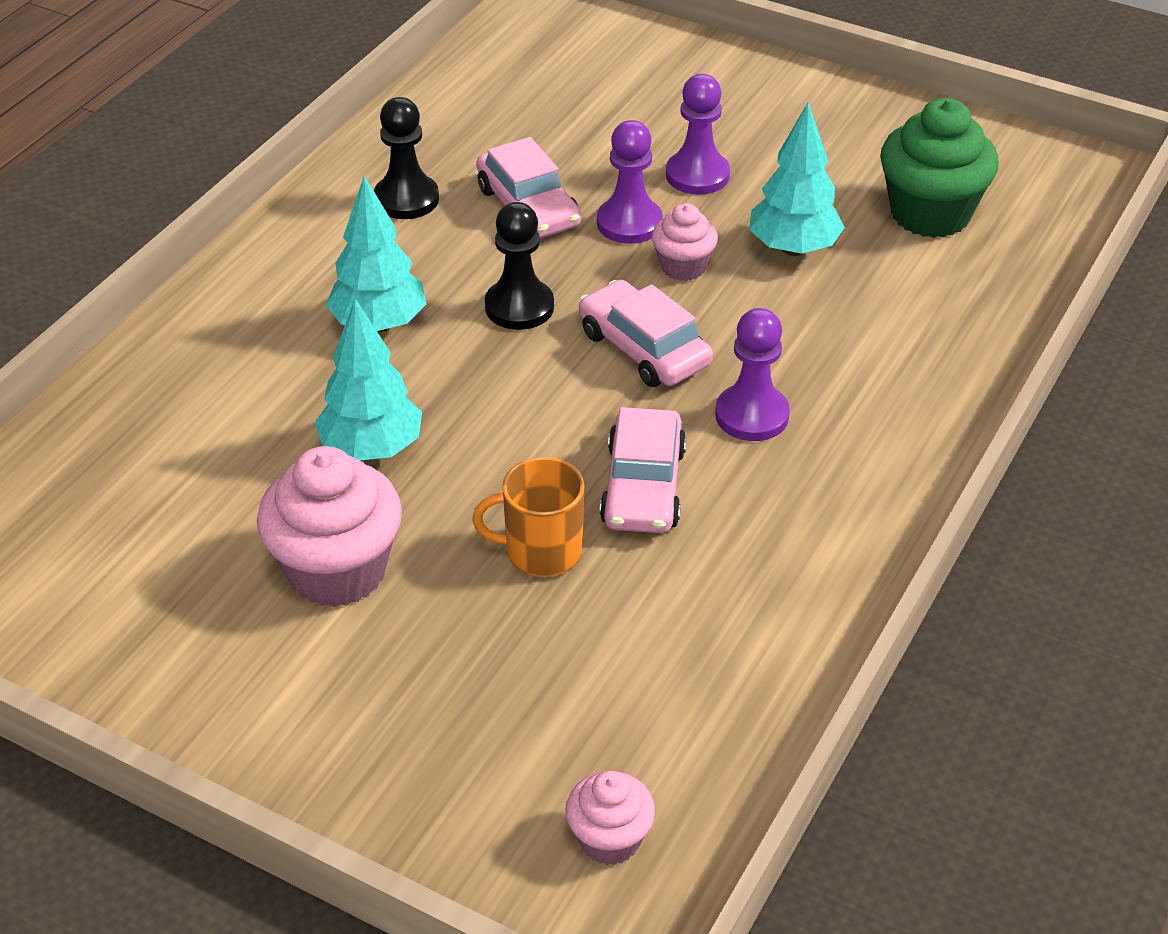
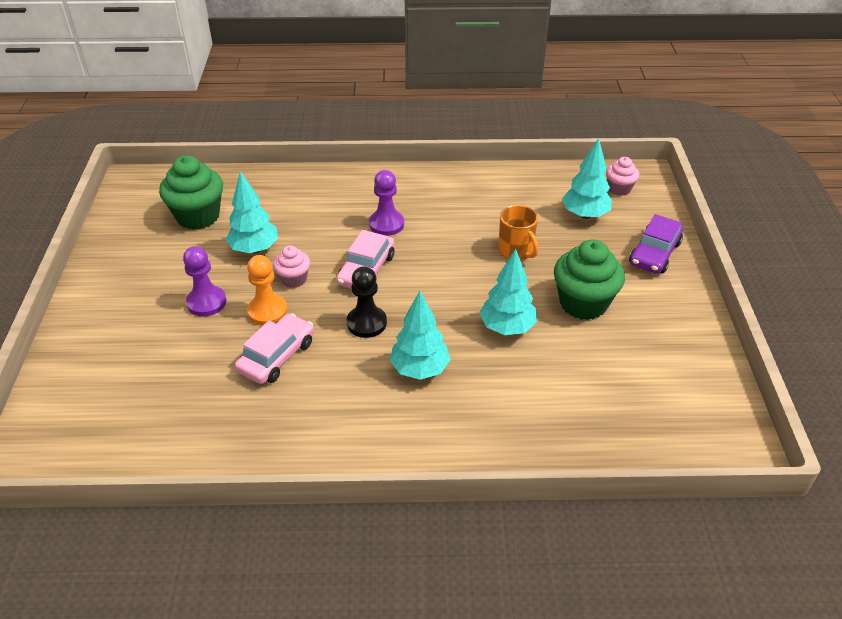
camera: 120 degrees left, 0 degrees up
(337, 571) = (583, 303): pink cupcake -> green cupcake
(364, 760) = (654, 253): none -> purple car
(406, 199) = (301, 413): black pawn -> none
(567, 718) = (584, 215): none -> turquoise tree
(629, 223) = (267, 311): purple pawn -> orange pawn
(643, 486) = (455, 238): pink car -> none

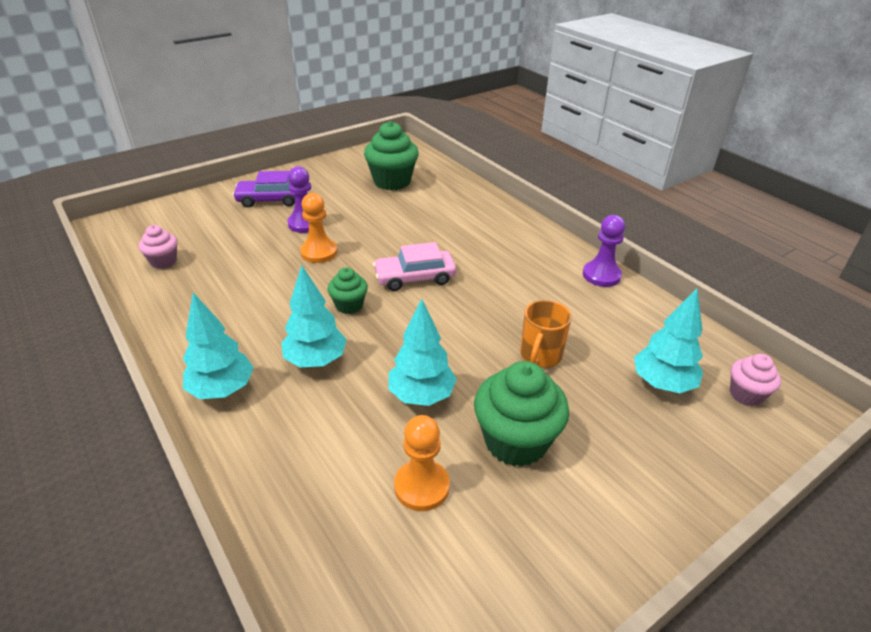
camera: 55 degrees right, 5 degrees down
(254, 249) = (382, 217): turquoise tree -> turquoise tree (222, 390)
(277, 356) = (272, 278): pink car -> none
(293, 279) = (366, 248): pink cupcake -> pink cupcake (163, 261)
(366, 323) = (349, 305): black pawn -> green cupcake
(386, 224) = (484, 263): purple pawn -> purple pawn (601, 275)
(589, 364) = (422, 486): none -> orange pawn
(654, 253) = (673, 474): purple car -> purple car (271, 199)

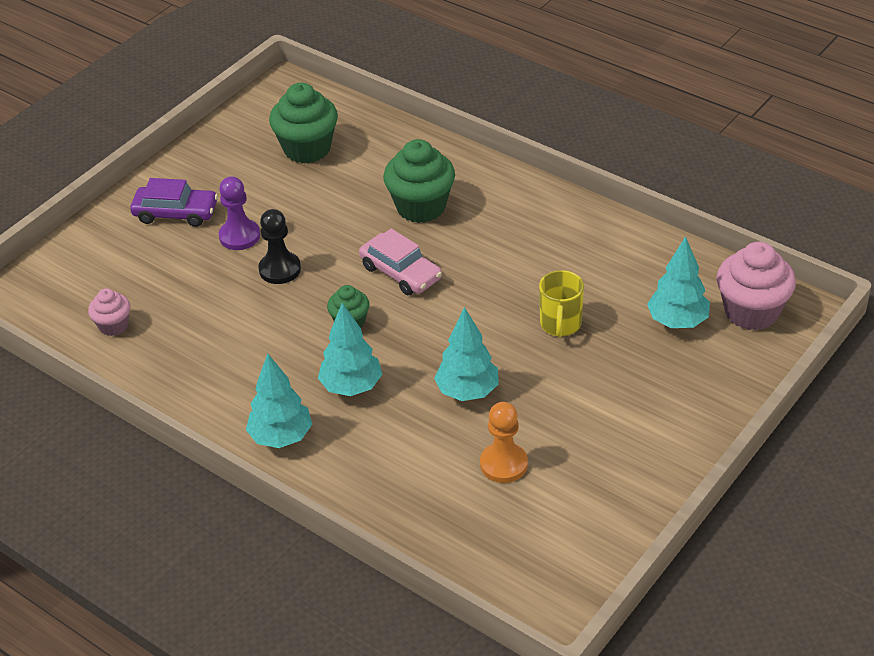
camera: 15 degrees left, 5 degrees up
(271, 199) = (176, 213): purple car -> purple car turned 150 degrees counterclockwise
(319, 252) = (280, 269): orange pawn -> black pawn
(415, 277) = (400, 272): pink car -> pink car turned 105 degrees counterclockwise
(515, 441) = (566, 407): green cupcake -> green cupcake (421, 207)
(540, 356) = (560, 324): orange mug -> yellow mug
(601, 275) = (592, 219): purple pawn -> none
(746, 394) = (751, 312): pink cupcake -> pink cupcake, size x1.81

